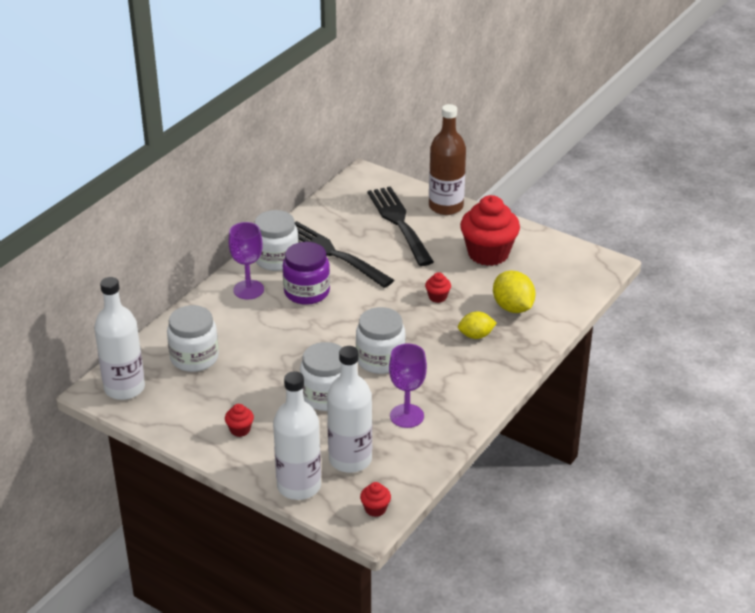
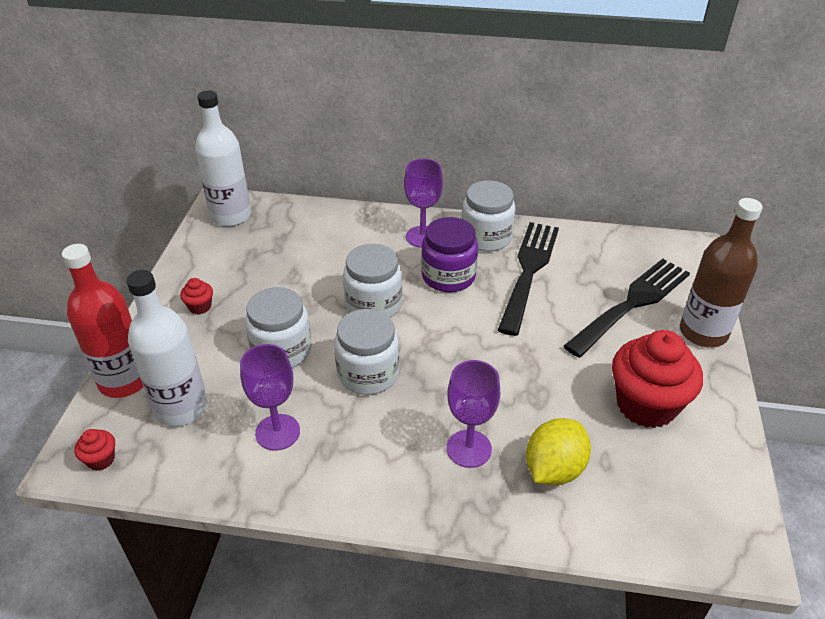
camera: 65 degrees right, 5 degrees up
(194, 358) = (296, 240): white jar -> white jar (373, 304)
(299, 486) = (124, 380): white bottle -> red bottle
(437, 297) = (519, 385): red cupcake -> none
(476, 335) = (469, 449): yellow lemon -> purple goblet

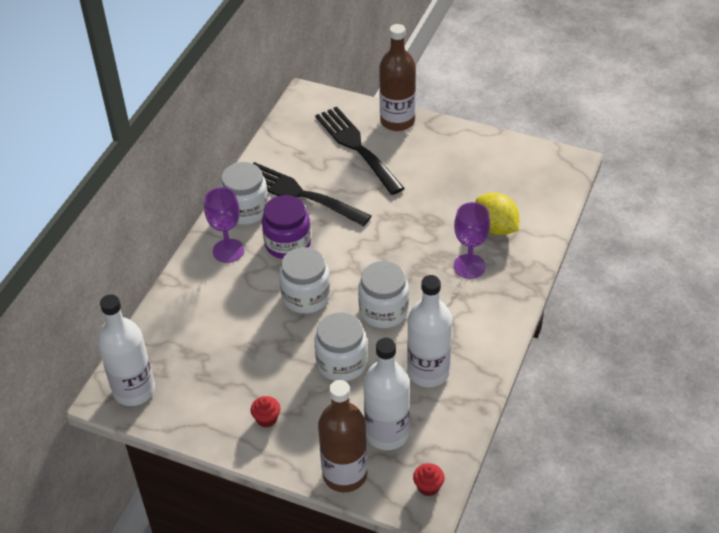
camera: 75 degrees left, 5 degrees up
(124, 380) = (345, 474): red bottle -> brown bottle
(277, 432) = (428, 372): purple goblet -> white bottle
(646, 405) = (454, 169): red cupcake -> none

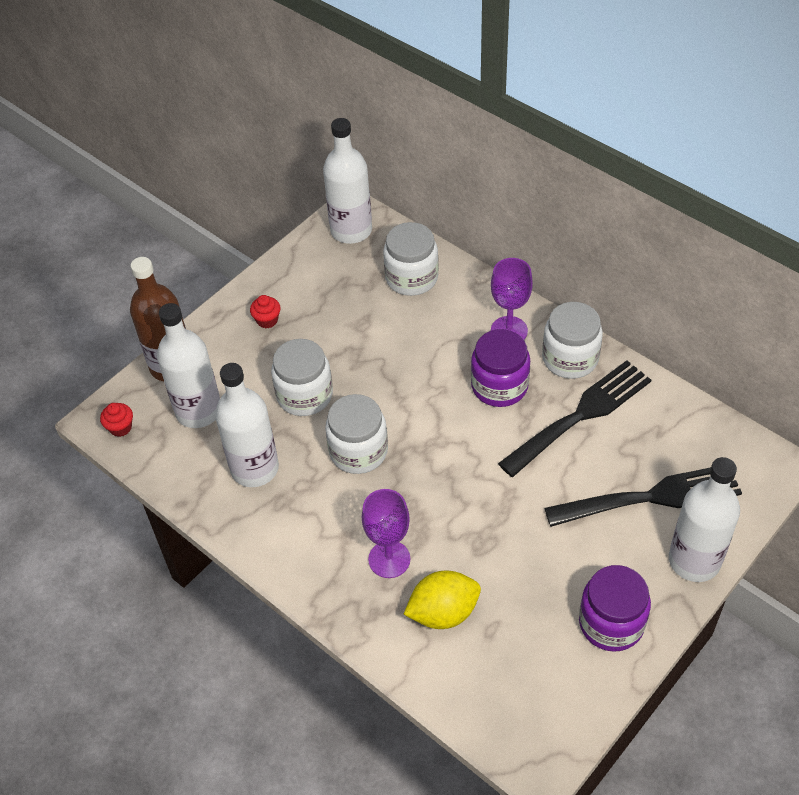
camera: 110 degrees right, 5 degrees up
(306, 297) = (411, 385): white jar -> white jar (411, 278)
(397, 121) = (694, 560): brown bottle -> white bottle
(461, 149) = (611, 623): none -> purple jar

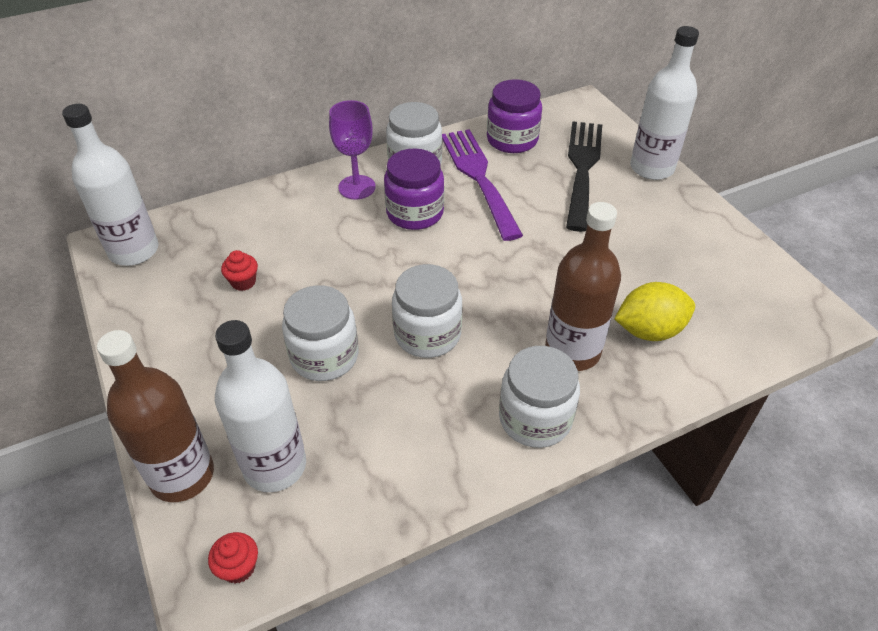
camera: 70 degrees left, 5 degrees down
(255, 468) = (396, 432): white bottle -> none
(267, 320) = (193, 358): red cupcake -> red cupcake (243, 282)
(389, 559) = (572, 351): purple goblet -> brown bottle
(411, 278) = (239, 227): white jar -> white jar (535, 418)
(443, 612) = (649, 330): yellow lemon -> yellow lemon turned 75 degrees clockwise
(580, 415) = (478, 177): black fork -> purple fork
(611, 623) = (695, 229): purple jar -> purple jar (512, 140)

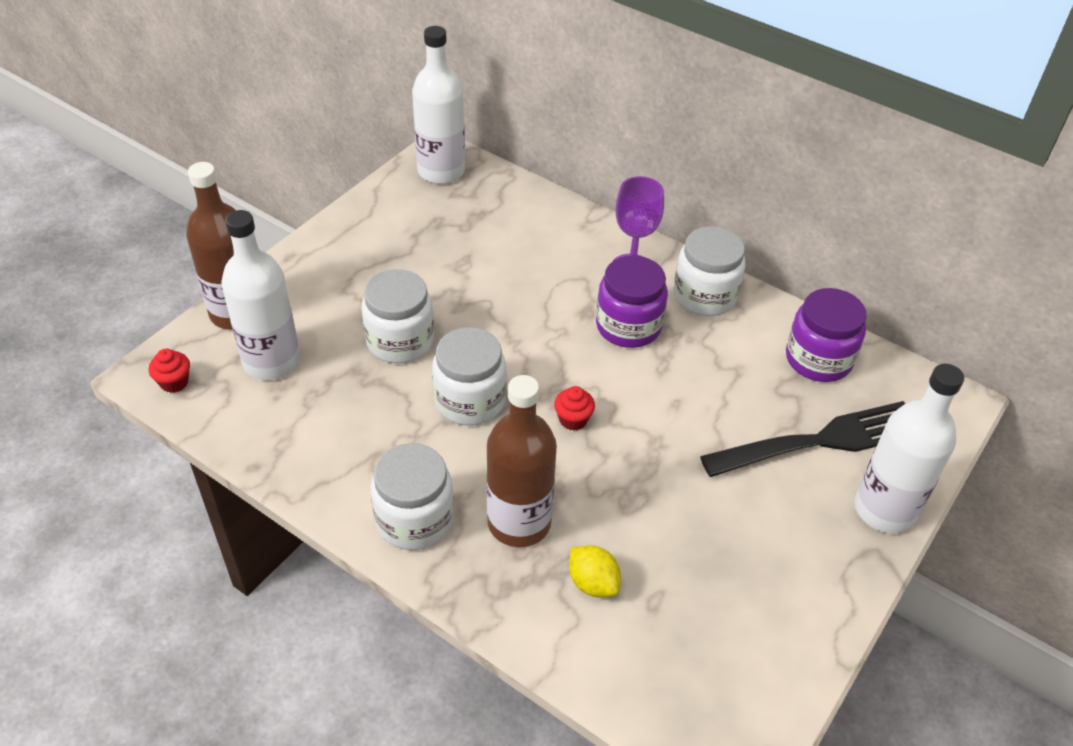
camera: 60 degrees right, 0 degrees up
(243, 282) = (451, 251): red cupcake -> red cupcake (573, 420)
(478, 177) = (726, 354): purple fork -> none
(649, 330) = (593, 583): yellow lemon -> yellow lemon, size x0.67

